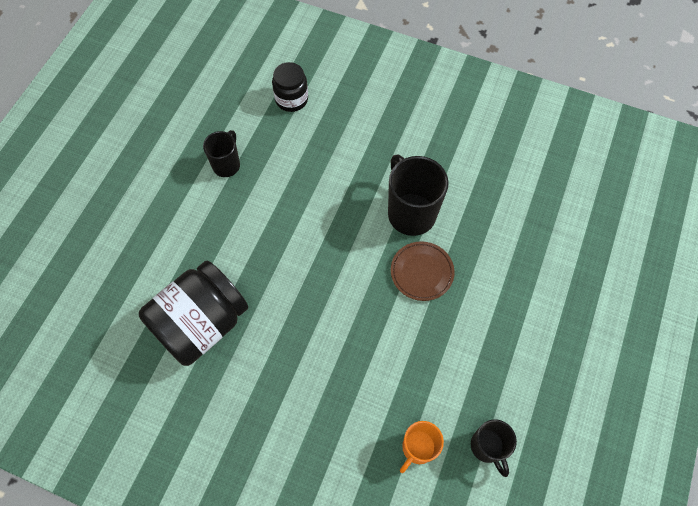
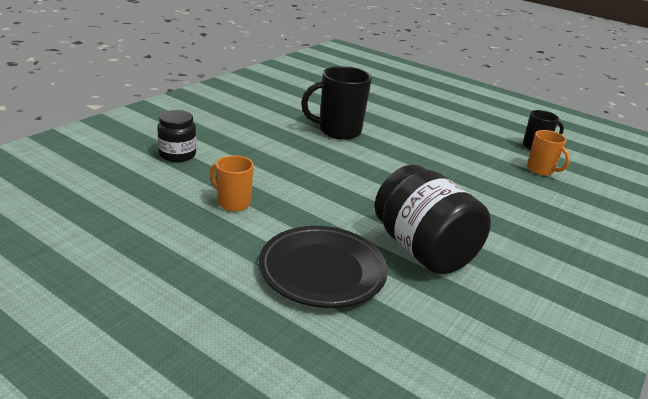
camera: 80 degrees left, 35 degrees down
(151, 251) = (322, 271): none -> black plate
(227, 165) = (233, 203): black mug -> orange mug
(421, 272) = (394, 138): brown plate -> none

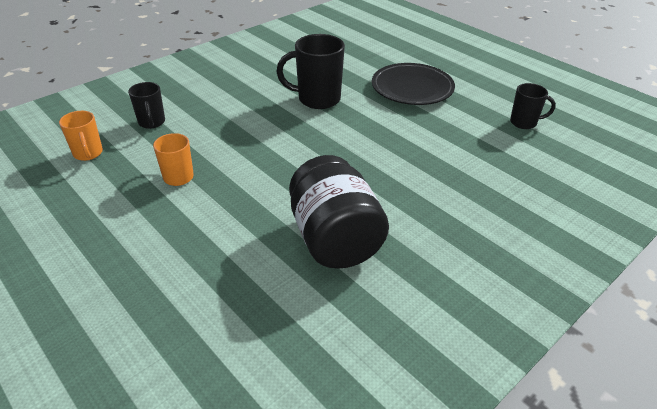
camera: 15 degrees right, 10 degrees up
(177, 155) = (152, 122): black jar -> black mug
(322, 271) = (225, 255): black plate -> black plate (412, 88)
(540, 170) = (514, 152): orange mug -> orange mug (88, 154)

